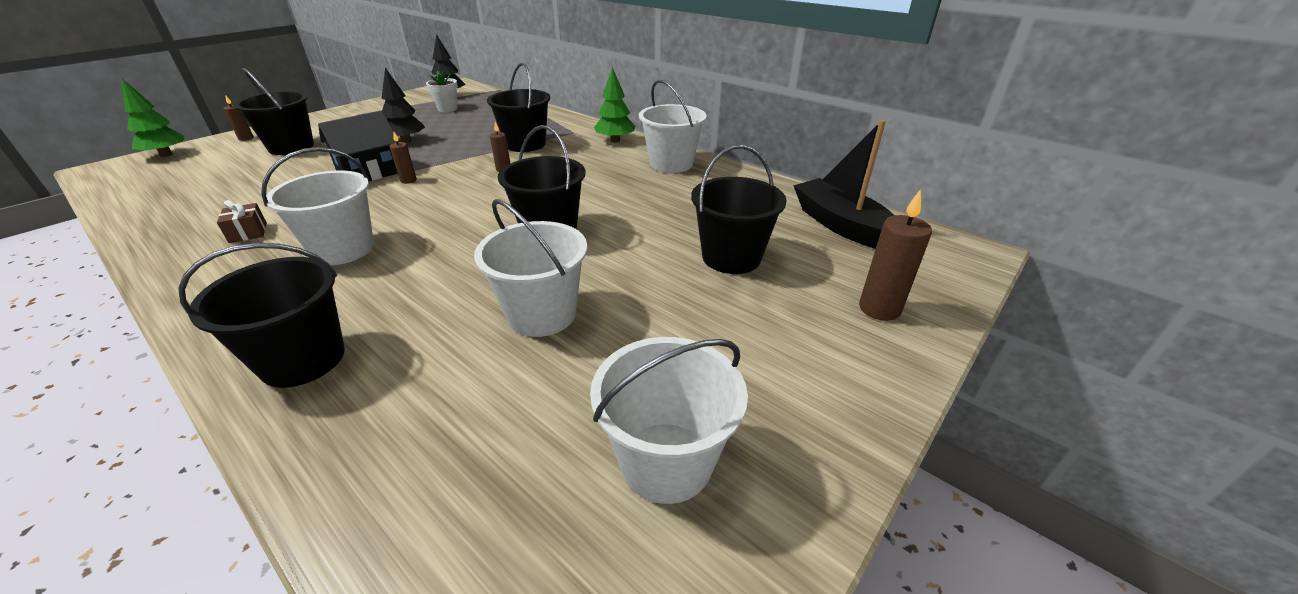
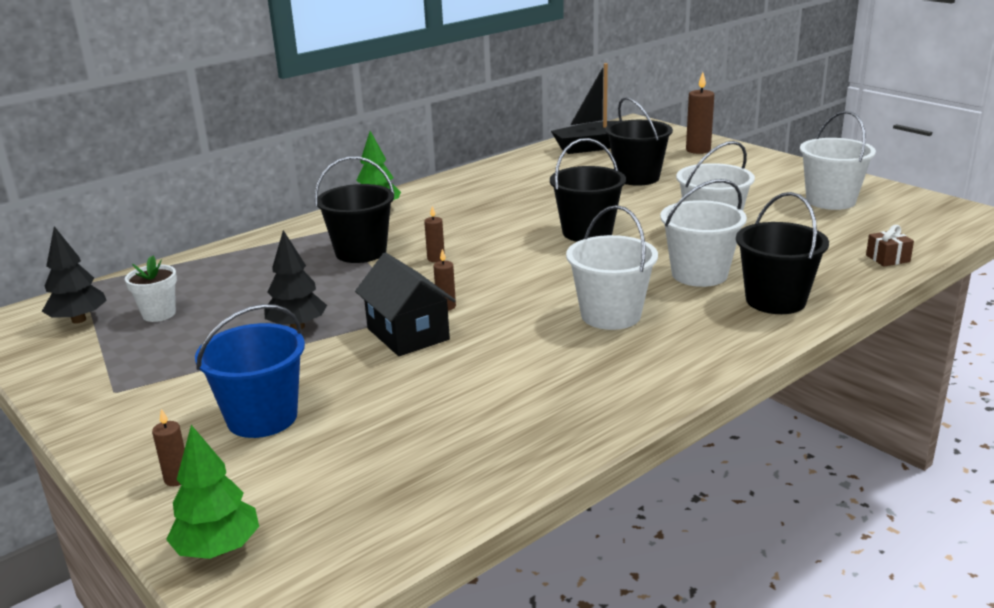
camera: 80 degrees left, 10 degrees down
(248, 233) = (565, 376): brown gift -> brown gift (887, 258)
(291, 147) = (262, 417): black bucket -> blue bucket
(671, 164) = (458, 188): white bucket -> white bucket (699, 274)

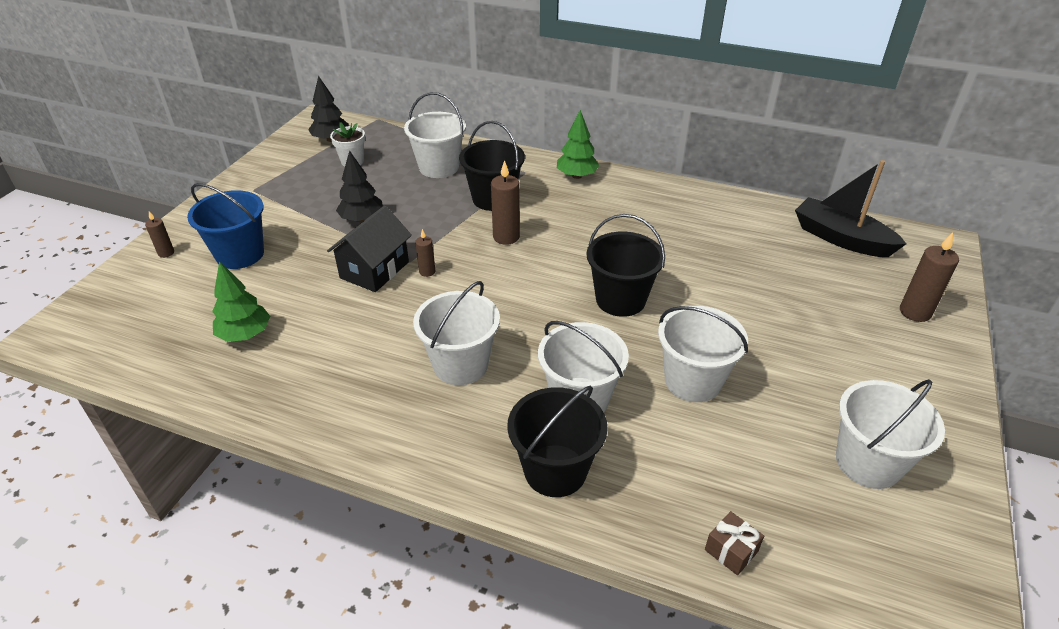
camera: 60 degrees right, 15 degrees up
(218, 549) = (100, 297): green tree -> green tree (245, 334)
(256, 267) = (439, 167): none -> white bucket
(436, 259) = (506, 237): brown candle -> brown candle, size x1.76
(637, 177) = (785, 291): black bucket -> none

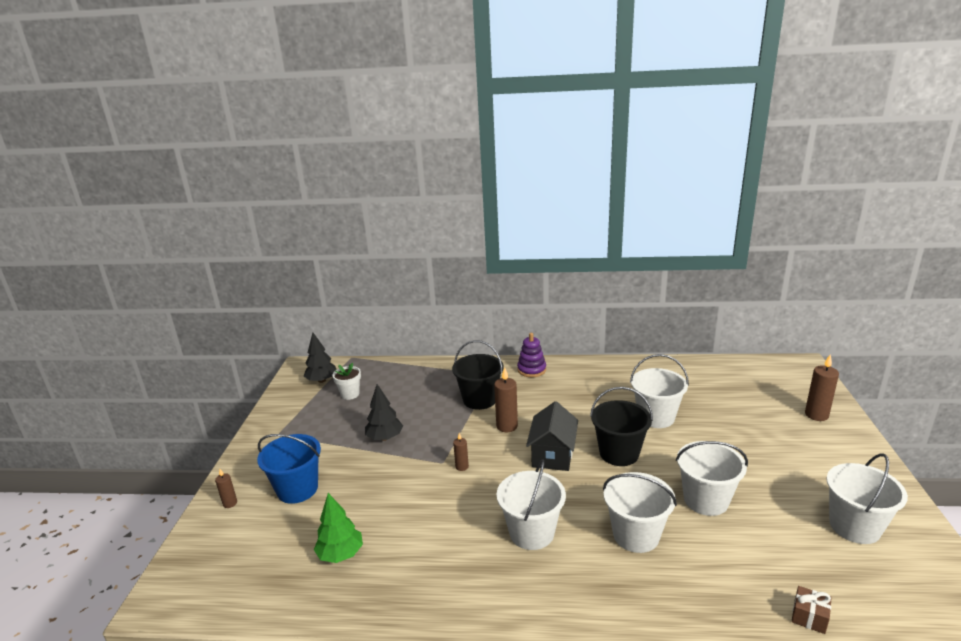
camera: 15 degrees left, 15 degrees down
(374, 270) = (419, 475): black house -> black house (552, 454)
(439, 167) = (423, 384): white bucket -> white bucket (656, 417)
(555, 470) = (652, 594): black bucket -> none
(577, 176) = (531, 370): green tree -> purple stacking toy
(841, 238) = (739, 375): black boat -> none

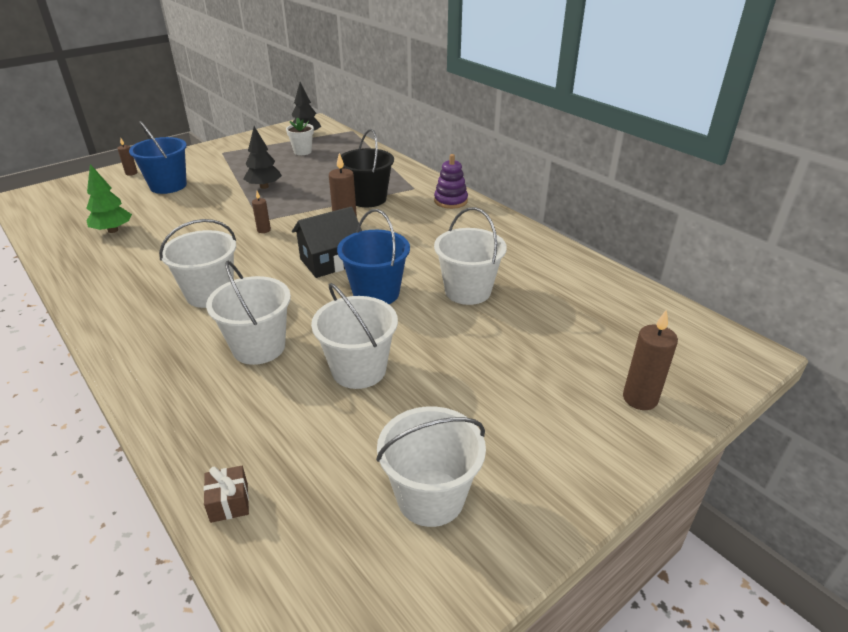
camera: 45 degrees right, 10 degrees up
(619, 453) = (376, 293): black bucket -> blue bucket

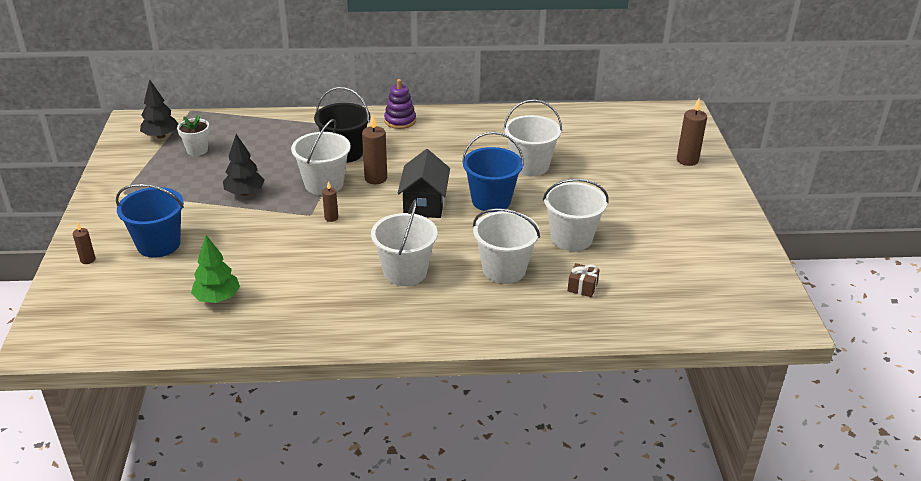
camera: 55 degrees left, 0 degrees up
(229, 502) = (648, 323): brown gift -> brown gift (582, 287)
(430, 497) = (701, 254): white bucket -> white bucket (324, 184)

